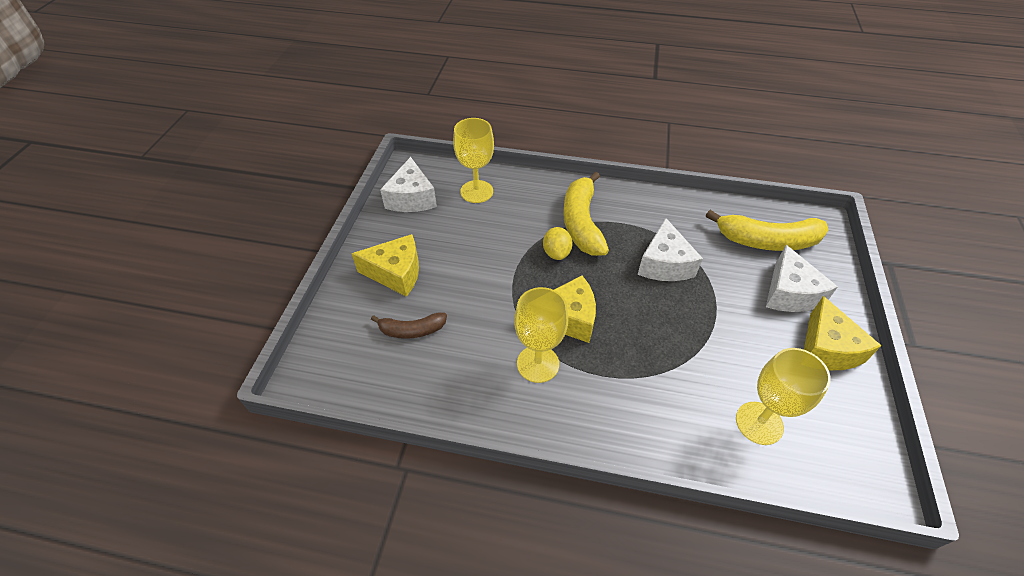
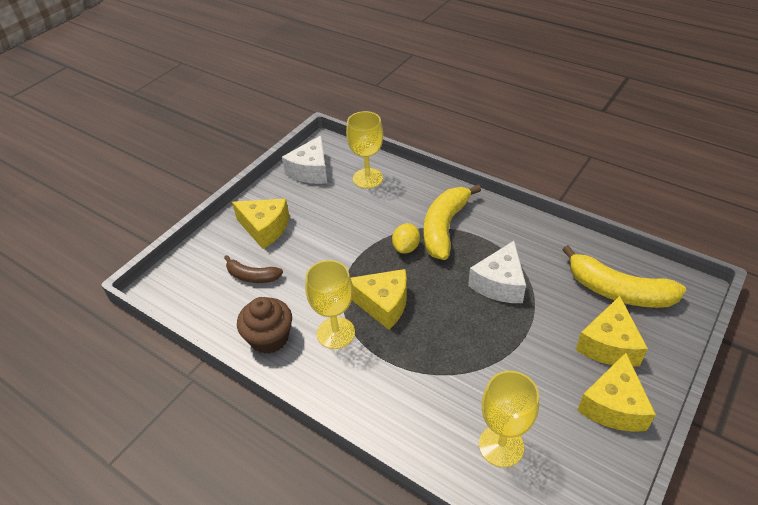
camera: 25 degrees right, 5 degrees down
(470, 393) = (269, 338): none -> brown cupcake
(789, 293) = (608, 345): white cheese -> yellow cheese

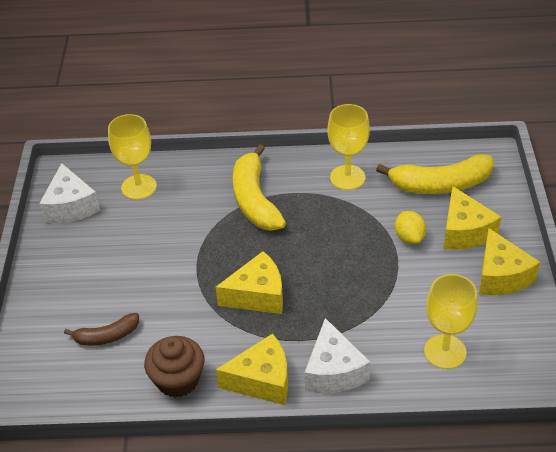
camera: 35 degrees left, 0 degrees up
(265, 228) = (76, 285): yellow cheese -> yellow cheese (262, 380)
(335, 333) = (236, 342): yellow goblet -> yellow goblet (347, 177)
(406, 247) = (235, 235): yellow lemon -> yellow lemon (409, 237)
(499, 284) = (343, 226): white cheese -> white cheese (333, 371)

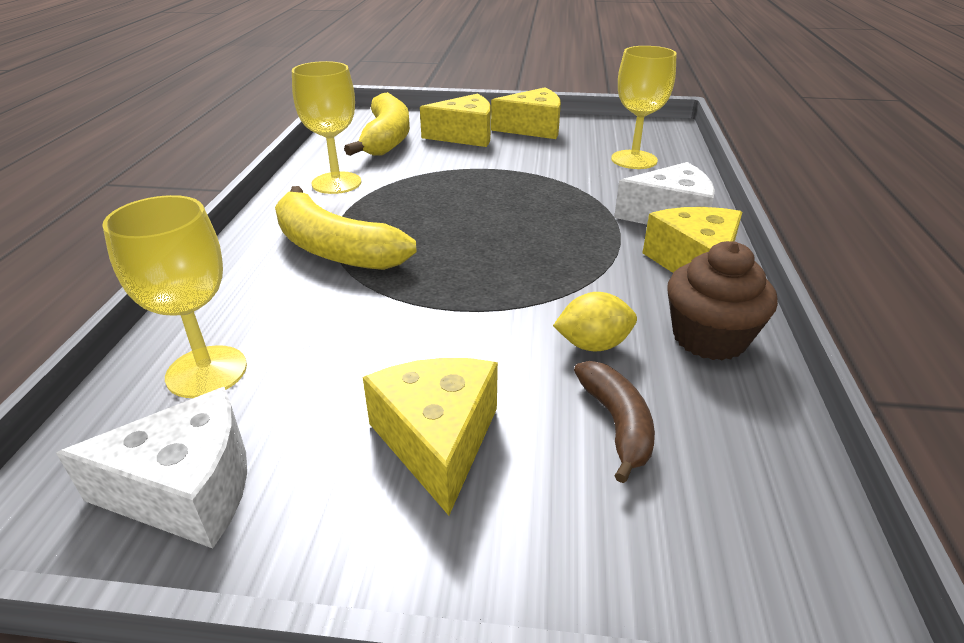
camera: 85 degrees left, 10 degrees down
(255, 200) = (334, 249): yellow banana -> yellow banana turned 45 degrees clockwise
(257, 295) = (535, 258): yellow cheese -> yellow cheese (437, 441)
(409, 237) = (462, 160): yellow lemon -> yellow lemon (593, 345)

